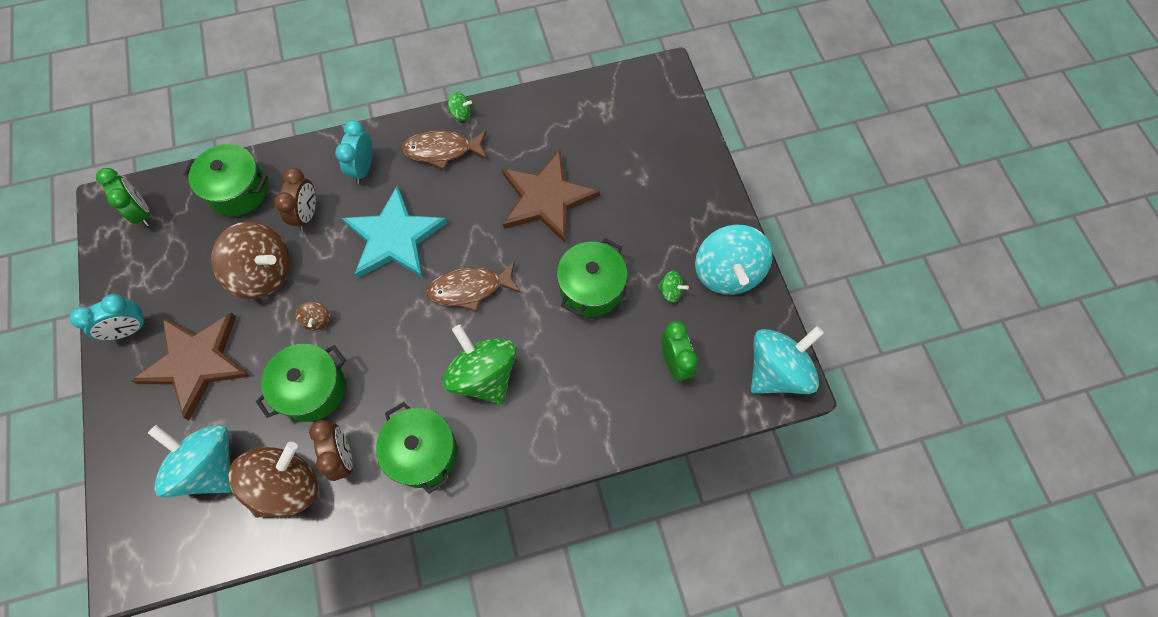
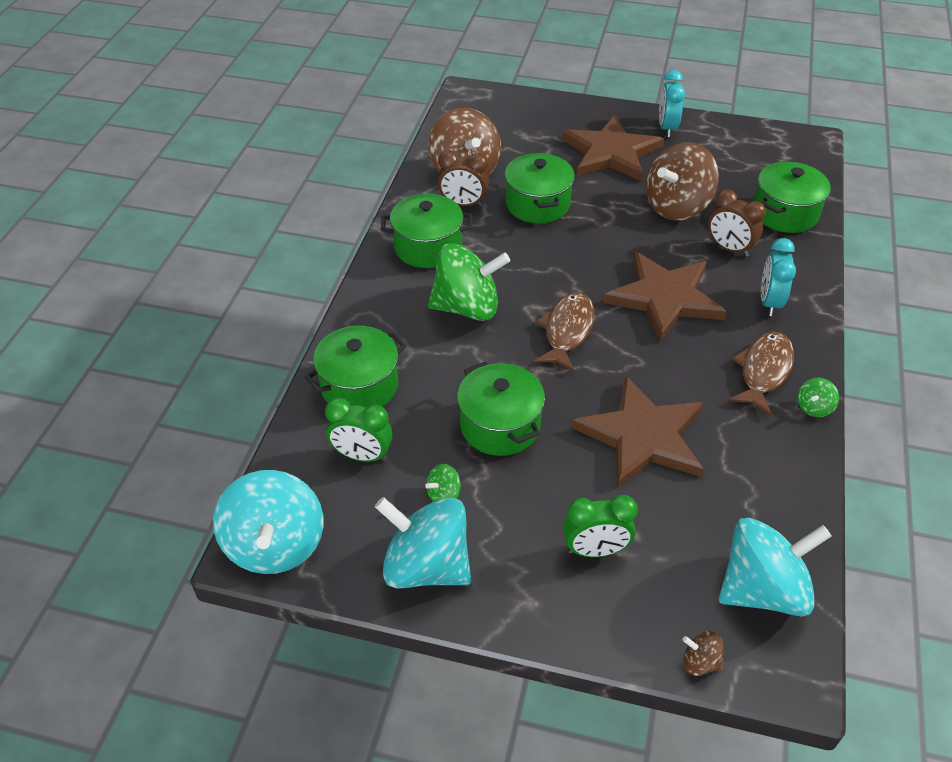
camera: 120 degrees right, 20 degrees down
(142, 213) = (789, 155): green clock -> green clock (595, 550)
(209, 466) = (514, 140): turquoise spinning top -> turquoise spinning top (762, 589)
(317, 320) = (604, 224): brown spinning top -> brown spinning top (700, 662)
(363, 168) = (769, 302): turquoise clock -> turquoise clock turned 120 degrees counterclockwise
(394, 238) = (664, 298): turquoise star -> brown star
(614, 406) = (359, 386): none -> green pot

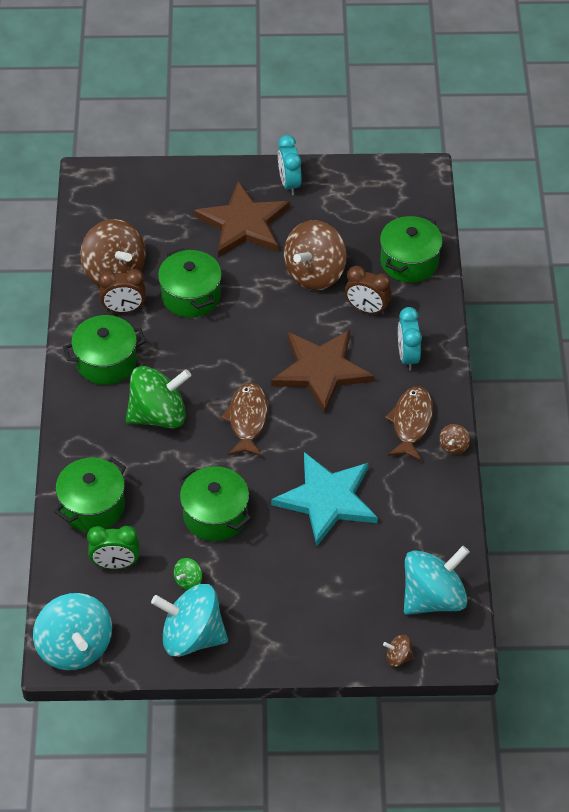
camera: 15 degrees left, 5 degrees up
(595, 550) = (311, 597): green clock -> none
(642, 436) = (327, 499): brown star -> turquoise star
(814, 407) = (453, 446): green spinning top -> brown spinning top

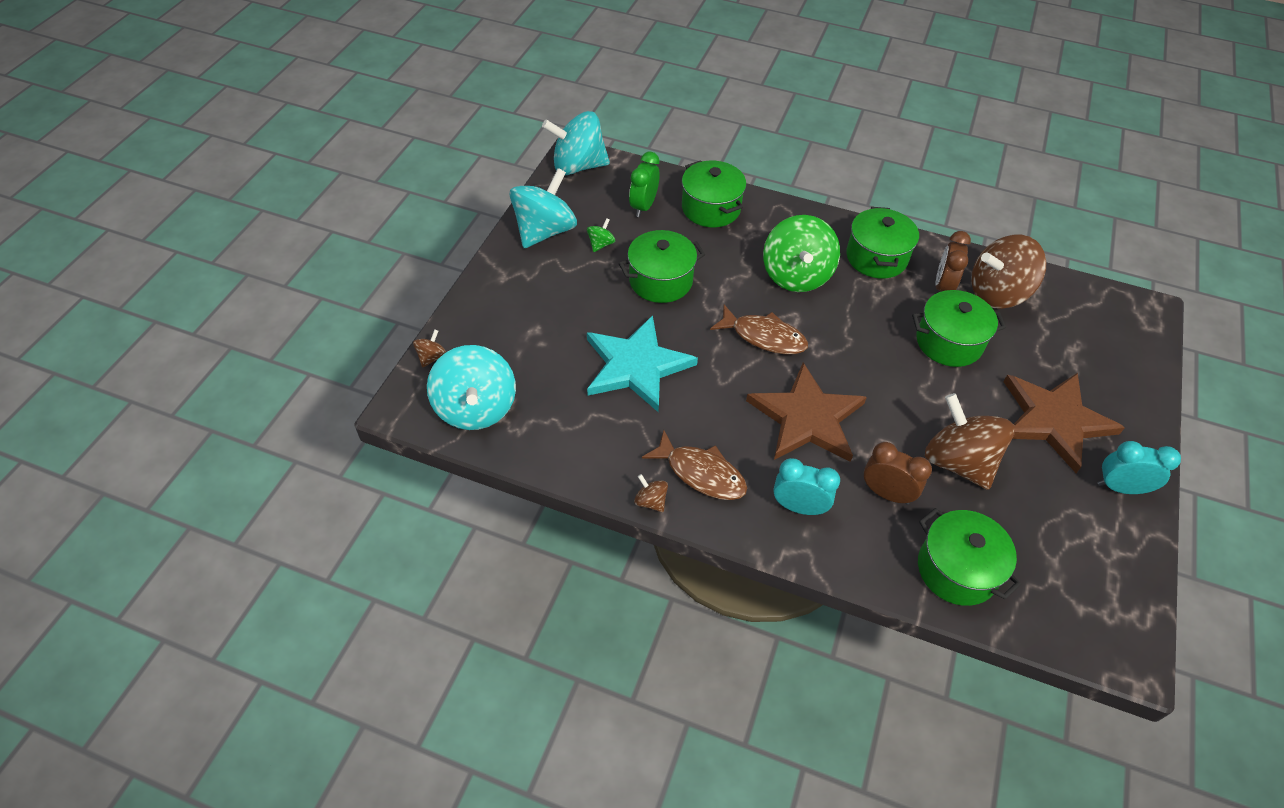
camera: 110 degrees right, 0 degrees up
(188, 580) = (601, 244): green spinning top -> green spinning top turned 60 degrees clockwise
(367, 309) = (886, 493): brown clock -> brown clock turned 75 degrees clockwise

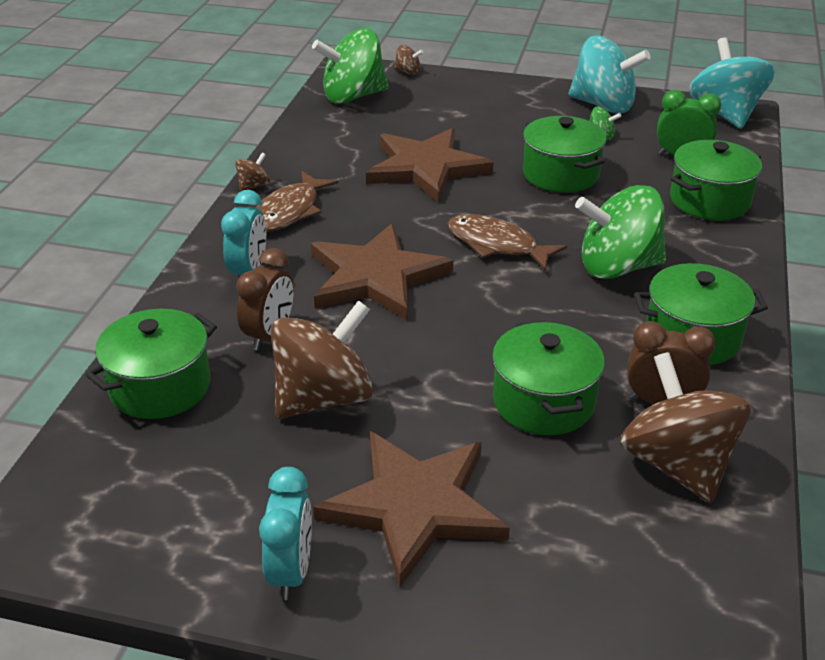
camera: 85 degrees right, 15 degrees down
(476, 408) = (353, 96): turquoise spinning top -> green spinning top
(636, 366) = (426, 168): turquoise star -> brown star
(764, 337) = (497, 245): brown fish -> brown fish turned 105 degrees clockwise

